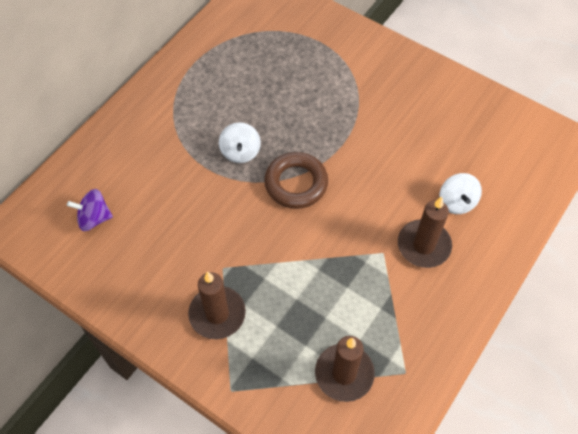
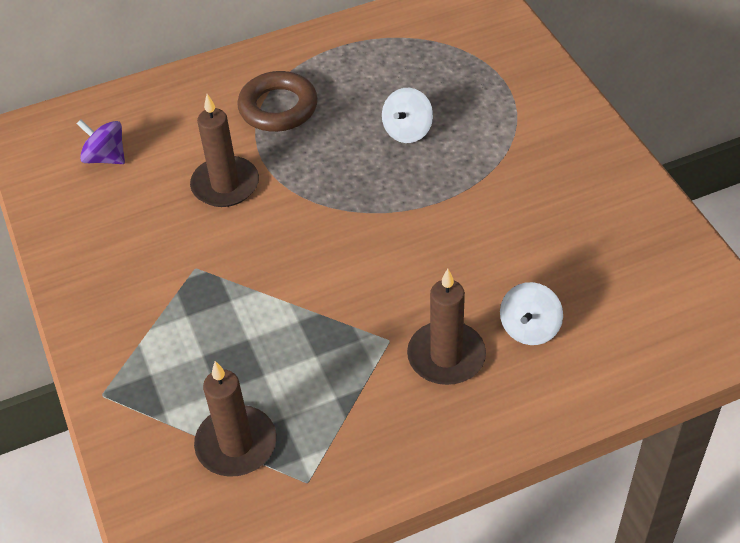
camera: 35 degrees right, 10 degrees down
(217, 314) = (151, 311): brown candle -> brown candle (225, 185)
(240, 152) = (312, 159): white spinning top -> white spinning top (407, 131)
(296, 183) = (348, 219): brown ring -> brown ring (278, 107)

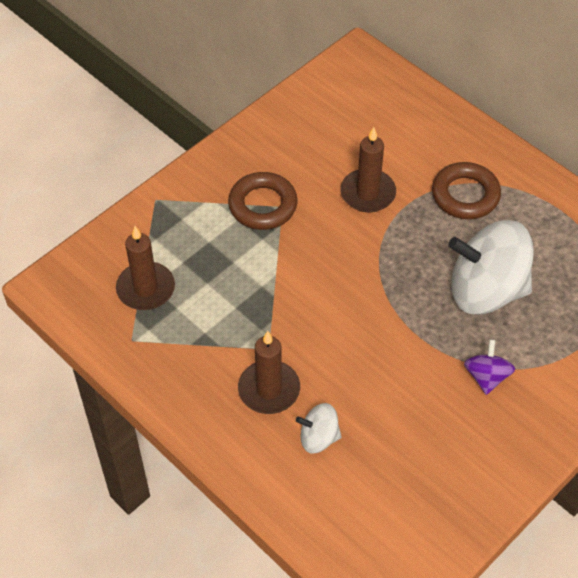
camera: 65 degrees right, 5 degrees up
(106, 157) = (358, 112): purple spinning top -> purple spinning top (486, 376)
(181, 285) = (263, 205): none -> brown ring
(407, 131) = (486, 290): white spinning top -> white spinning top, size x2.11

